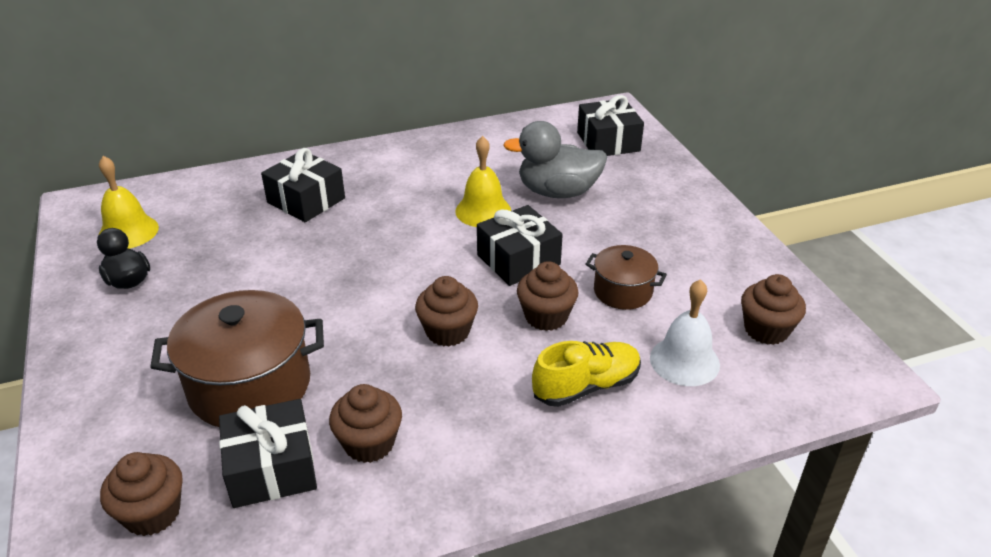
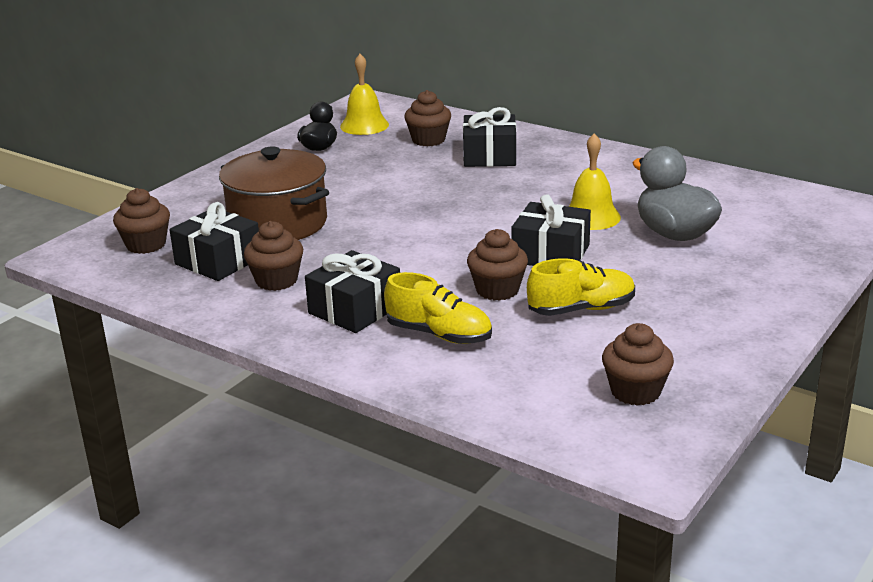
camera: 55 degrees right, 10 degrees down
(447, 331) = (422, 261): brown cupcake -> brown cupcake (428, 140)
(608, 142) = (801, 226): black gift -> black gift (355, 309)
(622, 291) = (581, 309): brown pot -> yellow shoe
(684, 361) = (531, 365): white bell -> none

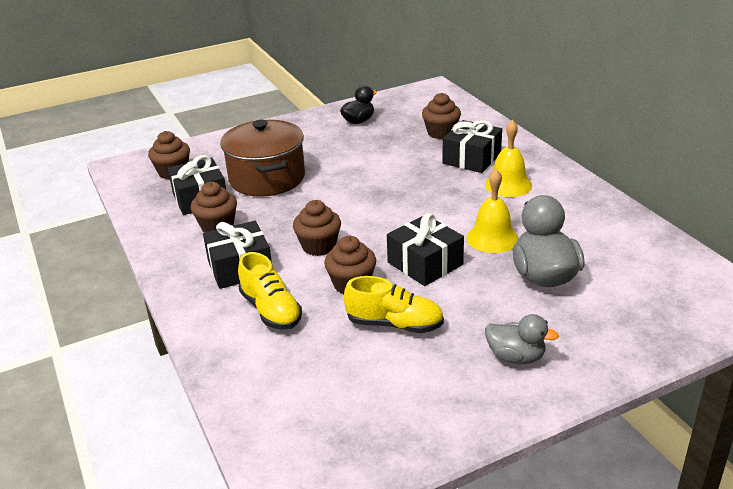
camera: 30 degrees right, 5 degrees up
(364, 125) = (408, 109): yellow bell -> yellow bell (508, 185)
(635, 391) = (354, 420): brown cupcake -> brown cupcake (319, 246)
(721, 301) = (516, 357): none -> grey duck

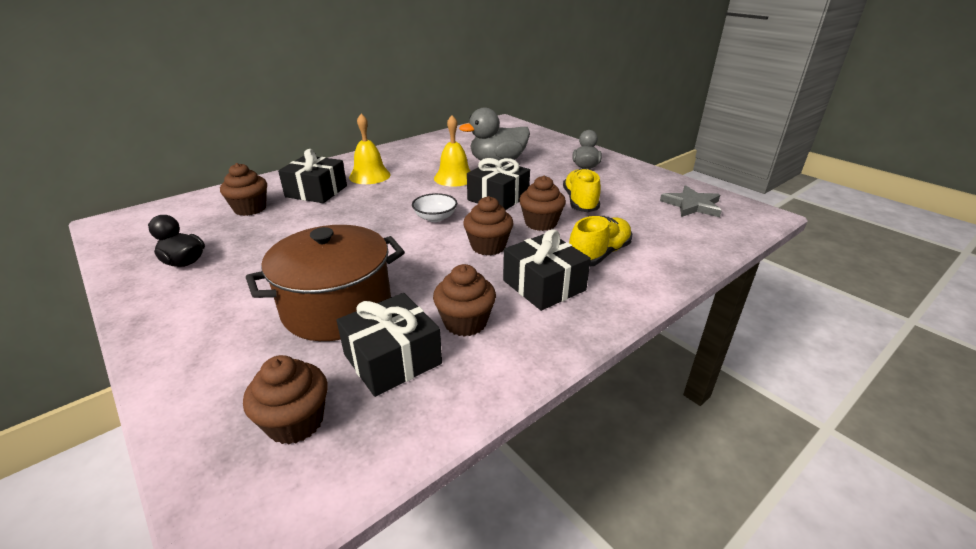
camera: 105 degrees left, 0 degrees up
(350, 429) = (692, 205): none -> grey star
(389, 221) = (435, 217): none -> white bowl

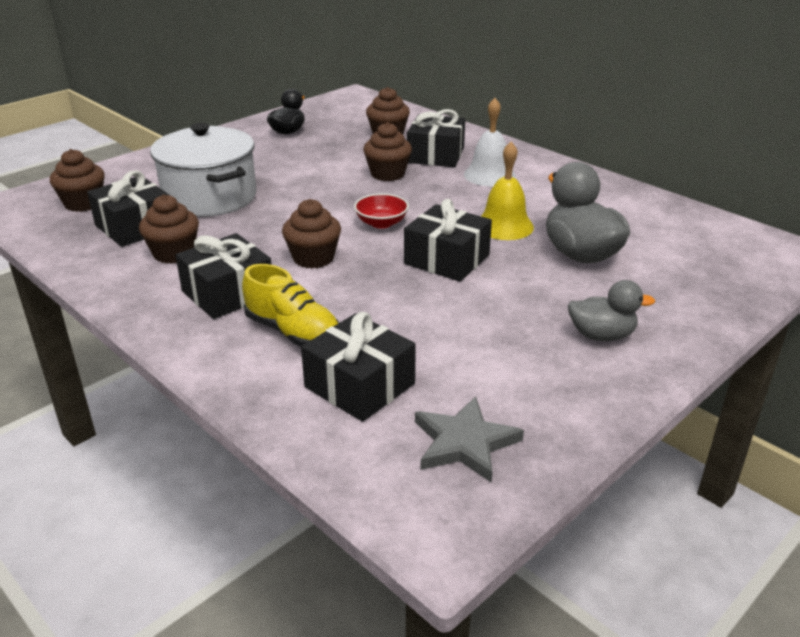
camera: 85 degrees right, 0 degrees up
(337, 307) = (210, 197): brown pot -> white pot
(370, 176) = (489, 175): yellow bell -> white bell
(435, 217) = (381, 223): white bowl -> red bowl
(540, 223) = (375, 291): brown cupcake -> brown cupcake (387, 174)
(580, 202) = (450, 324): yellow shoe -> none
(653, 231) = (359, 385): none -> black gift

